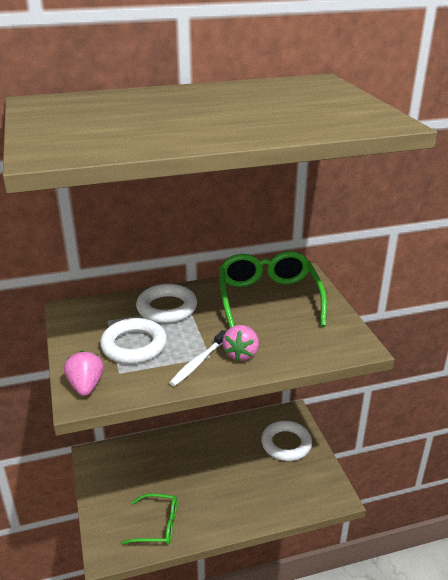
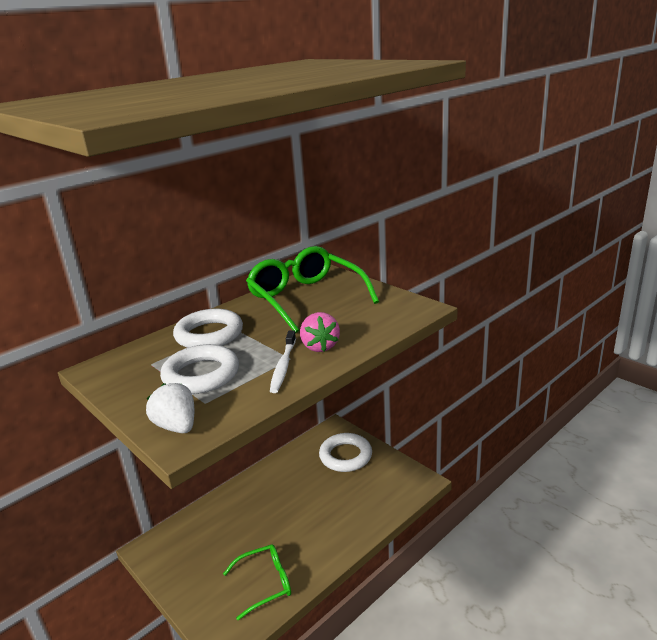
camera: 25 degrees left, 5 degrees down
(86, 386) = (177, 426): pink strawberry -> white strawberry

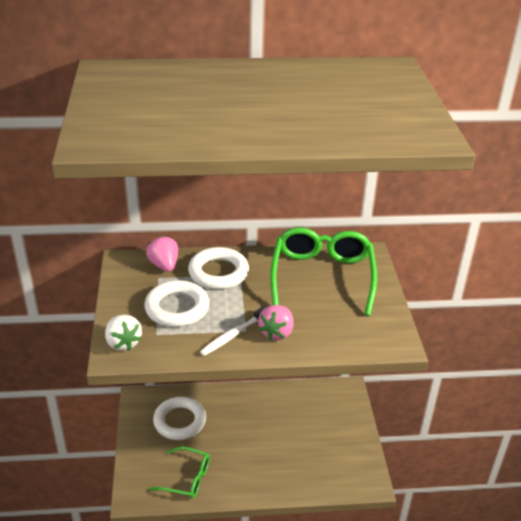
camera: 35 degrees right, 10 degrees up
(145, 353) = (164, 265): none -> pink strawberry
(177, 426) = (123, 343): white strawberry -> white strawberry turned 150 degrees clockwise
(345, 456) = (333, 420): white ring -> white ring (180, 421)

